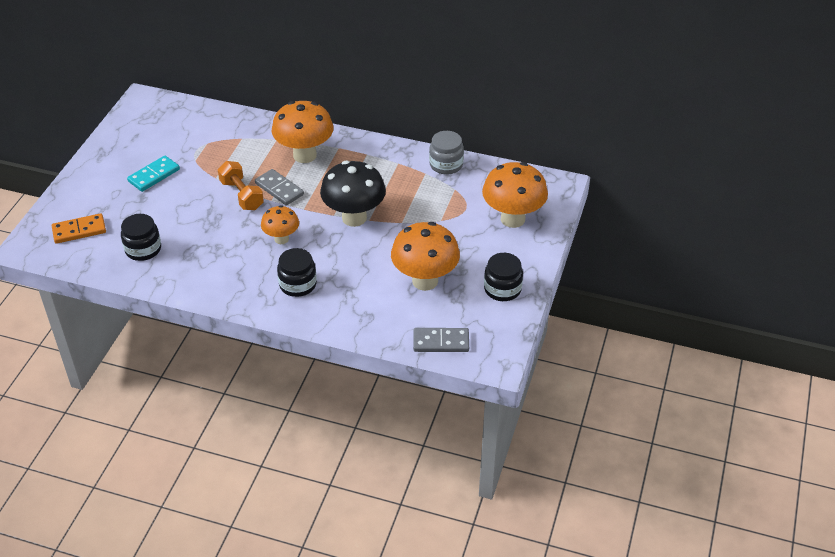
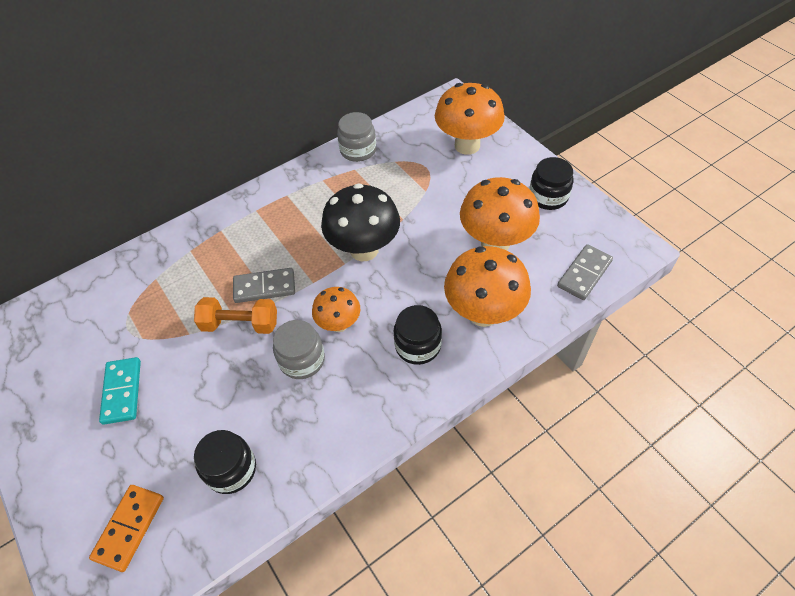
camera: 50 degrees left, 10 degrees up
(240, 237) = (302, 360): none -> grey jar
(304, 155) = (238, 241): orange mushroom -> orange mushroom (483, 313)

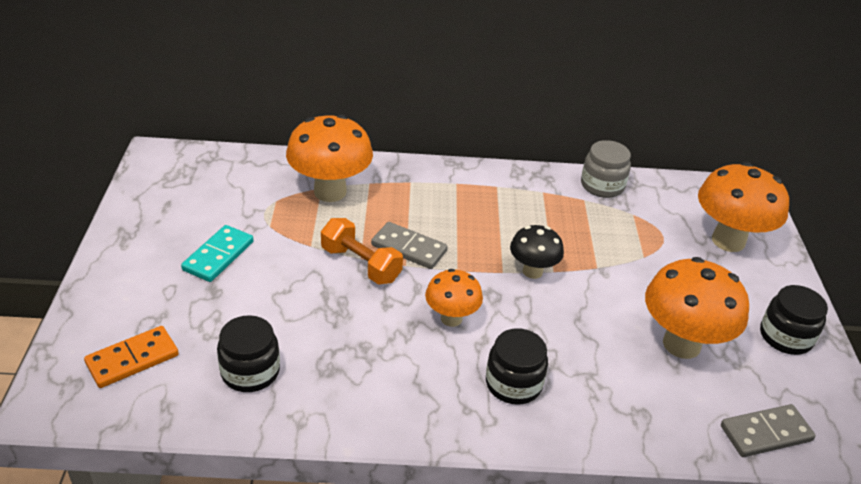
camera: 30 degrees right, 15 degrees down
(302, 360) = (390, 326): grey jar -> none
(364, 250) = (532, 271): black mushroom -> black mushroom, size x0.58
(483, 313) = (610, 398): orange mushroom -> orange mushroom (330, 192)

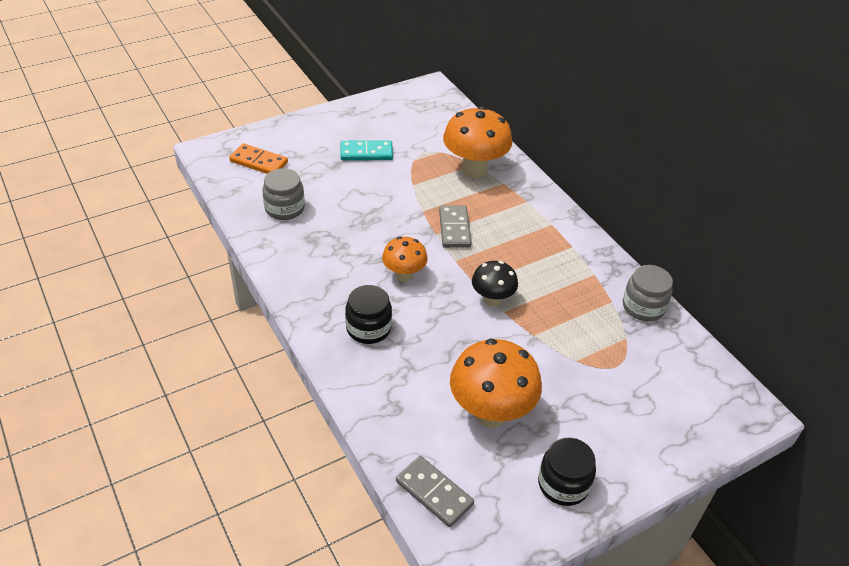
camera: 60 degrees right, 5 degrees up
(250, 372) = (284, 208): black jar -> grey jar
(361, 264) = (416, 213): orange dumbbell -> none
(728, 241) = (657, 413): orange mushroom -> none

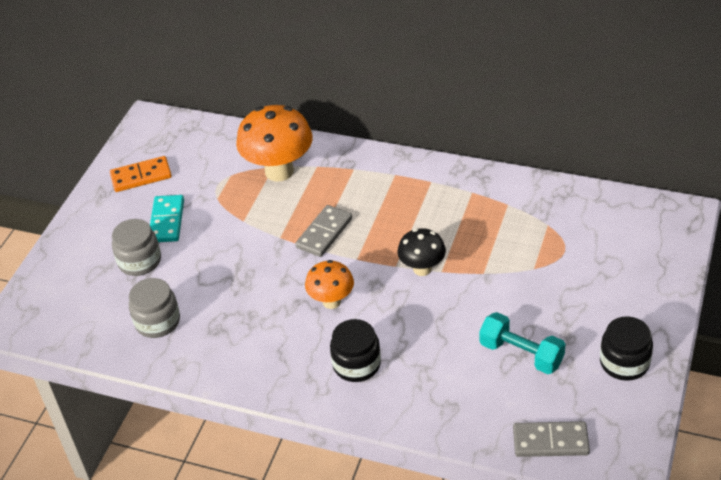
camera: 35 degrees left, 0 degrees up
(259, 162) = (77, 299): orange domino -> orange domino (141, 176)
(366, 153) = (167, 221): turquoise domino -> turquoise domino turned 45 degrees counterclockwise
(454, 228) = (324, 233): grey domino -> grey domino turned 75 degrees clockwise
(490, 413) = (521, 354): orange mushroom -> turquoise dumbbell
(643, 307) = (533, 192): grey jar -> grey jar (139, 261)

